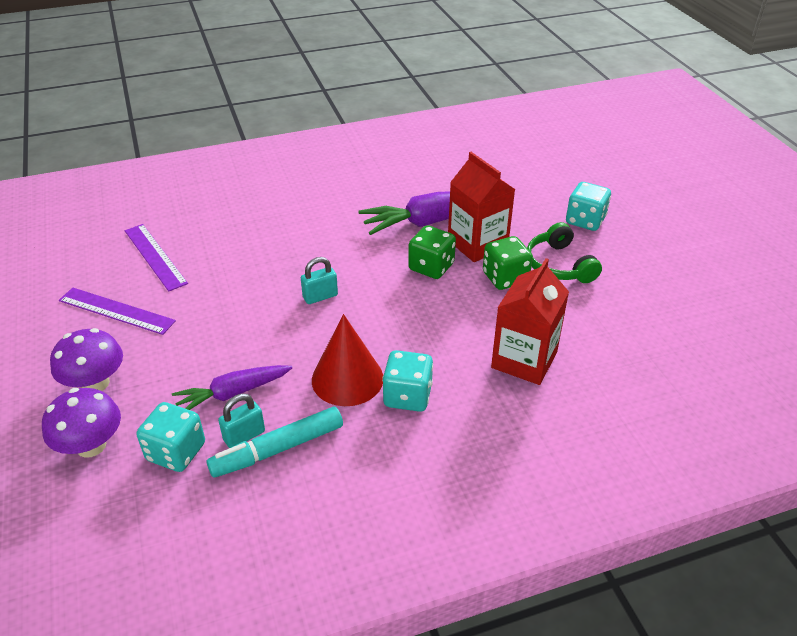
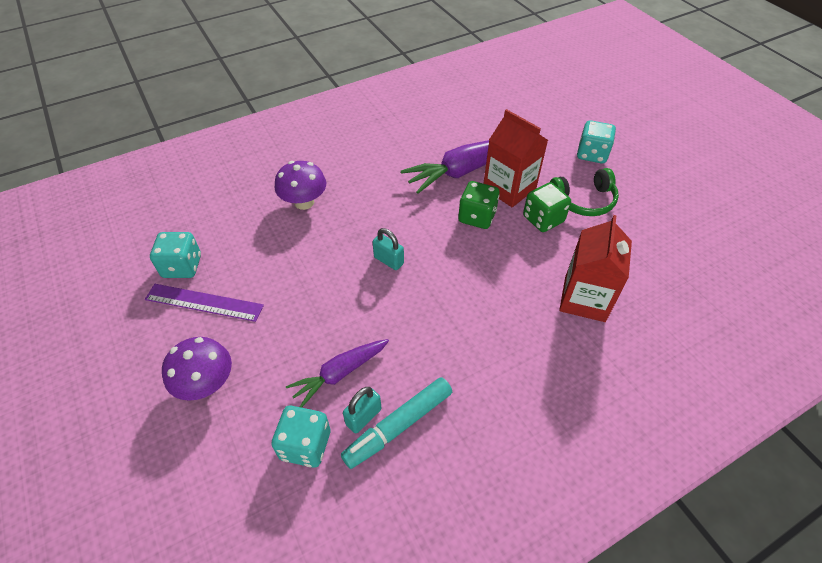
camera: 10 degrees left, 10 degrees up
(91, 445) = (222, 452): purple mushroom -> purple mushroom (304, 202)
(155, 256) = (224, 239): purple ruler -> none
(320, 296) = (388, 260): turquoise padlock -> turquoise padlock turned 75 degrees clockwise
(347, 379) = (438, 342): red cone -> none
(407, 396) = (497, 351): turquoise dice -> turquoise dice (182, 266)
(559, 265) = (584, 200): green headphones -> green headphones turned 75 degrees counterclockwise

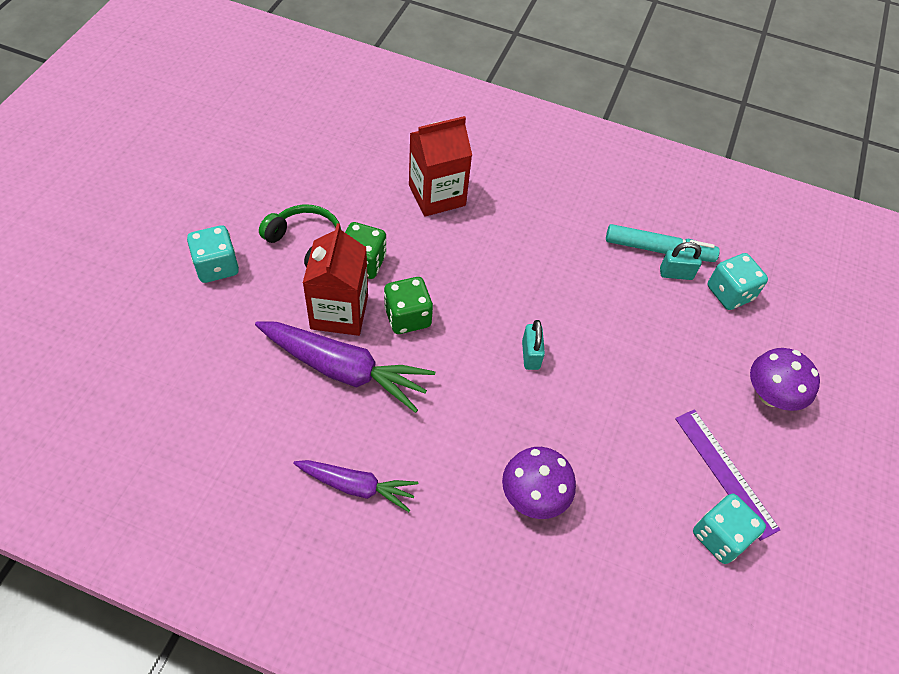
camera: 135 degrees left, 5 degrees up
(340, 373) = (664, 311): purple carrot -> purple carrot (356, 486)

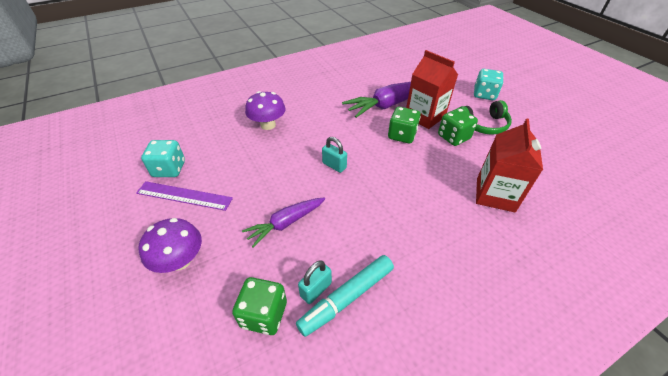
camera: 135 degrees right, 10 degrees down
(356, 486) = (331, 86): purple carrot -> purple carrot (286, 223)
(729, 293) = (264, 314): turquoise dice -> green dice

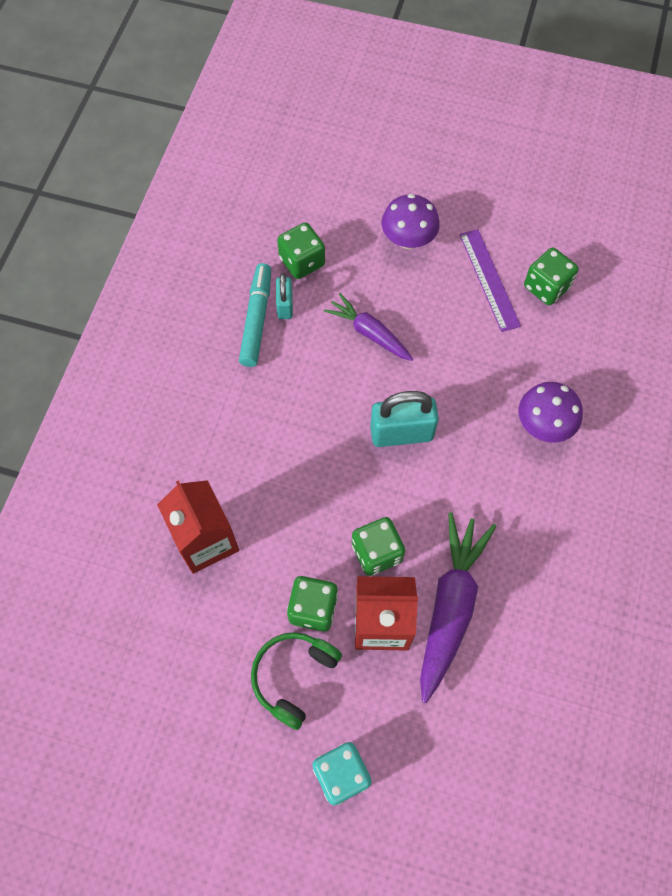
camera: 135 degrees right, 20 degrees up
(169, 169) = (546, 287): turquoise dice -> green dice
(184, 195) = (489, 279): purple ruler -> purple ruler turned 75 degrees counterclockwise
(286, 223) = (369, 333): purple carrot -> purple carrot turned 60 degrees counterclockwise
(334, 165) = (401, 433): turquoise padlock -> turquoise padlock, size x1.76

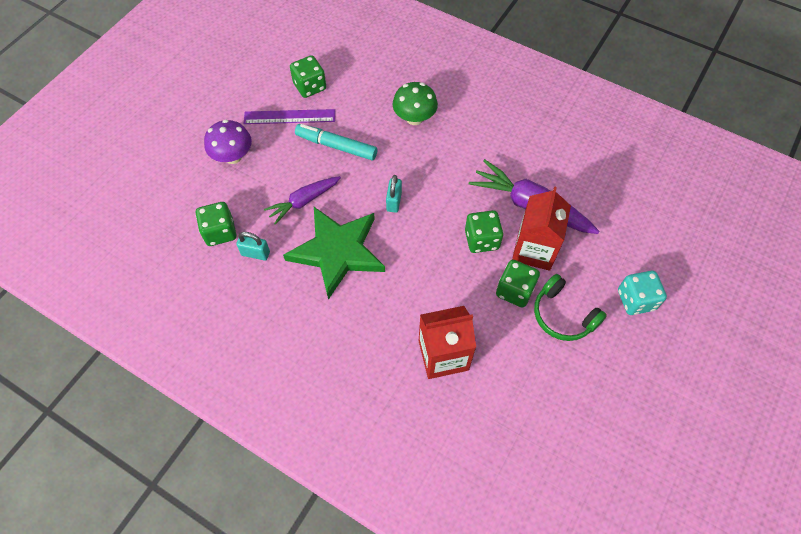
camera: 75 degrees left, 5 degrees down
(256, 320) = (260, 277): turquoise marker -> turquoise marker (337, 146)
(311, 389) = (337, 251): none -> green star
(401, 433) = (394, 201): turquoise padlock -> turquoise padlock, size x0.57
(543, 425) = (414, 118): purple mushroom -> green mushroom

